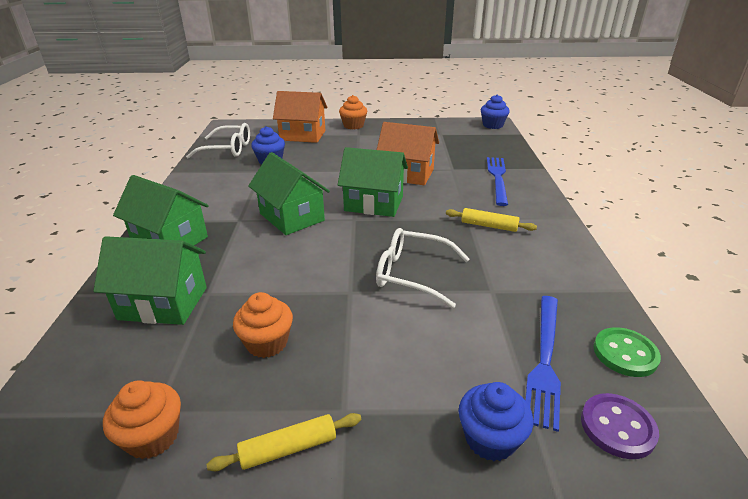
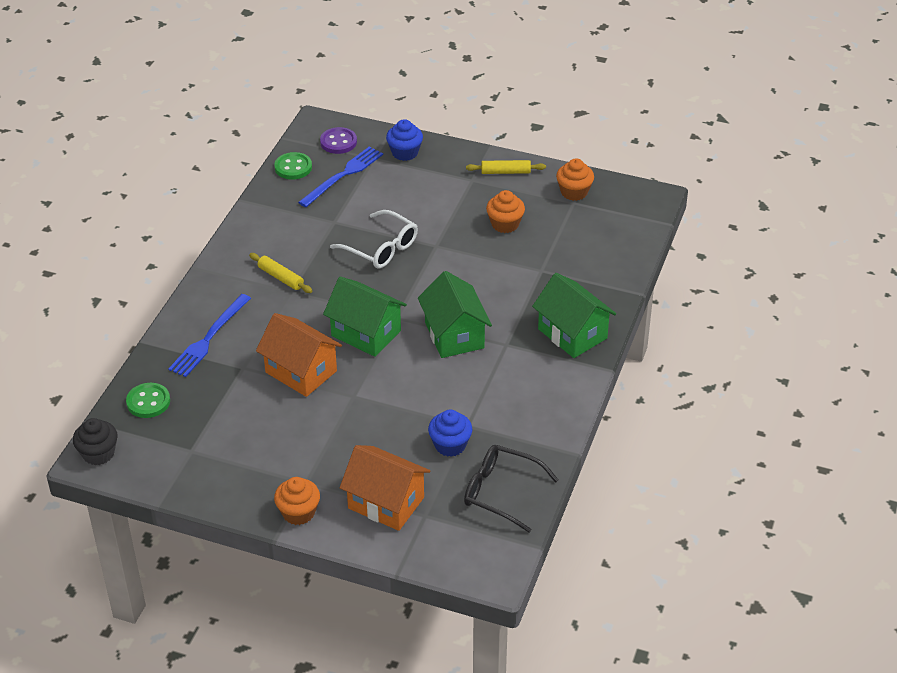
camera: 160 degrees left, 10 degrees up
(163, 303) = (574, 269): green house -> none
(227, 149) = (501, 492): white glasses -> black glasses
(492, 125) = (98, 453): blue cupcake -> black cupcake
(494, 145) = (148, 402): none -> green button

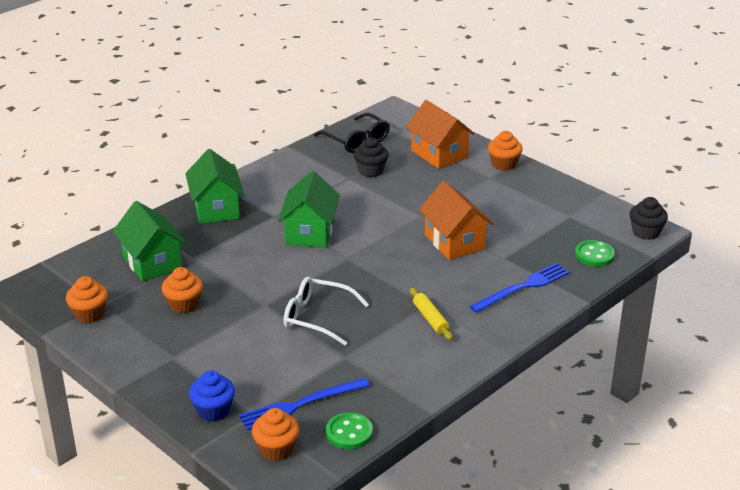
camera: 155 degrees left, 10 degrees down
(338, 142) = (276, 449): purple button -> orange cupcake
(366, 333) = (382, 254): green house -> green house (152, 263)
(381, 248) = (317, 317): white glasses -> white glasses turned 45 degrees counterclockwise
(450, 445) = (370, 171): blue cupcake -> black cupcake
(505, 172) = (131, 354): yellow rolling pin -> none

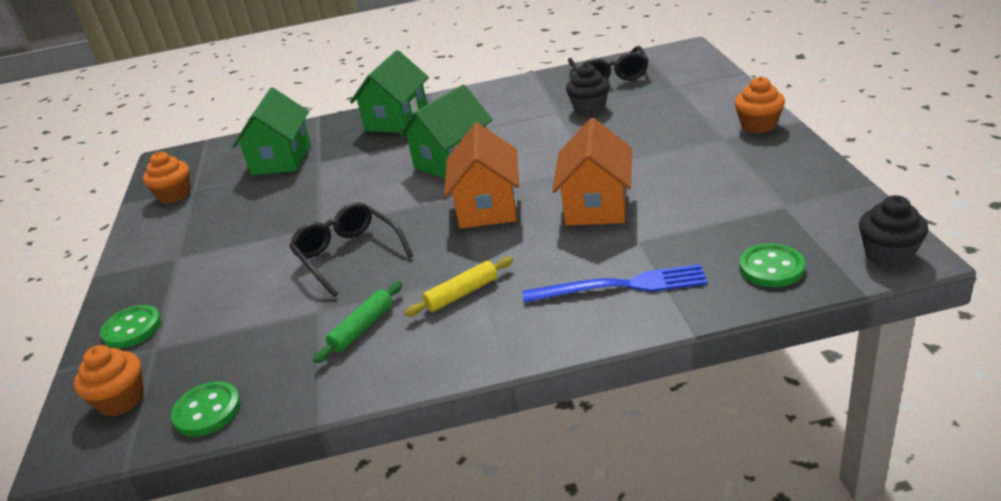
camera: 40 degrees right, 0 degrees up
(184, 304) = (253, 206): orange cupcake -> none
(213, 410) = (132, 329): blue cupcake -> green button
(300, 405) = (208, 354): blue fork -> none
(317, 317) = (348, 255): white glasses -> black glasses
(390, 357) = (362, 328): none -> green rolling pin
(430, 319) = (461, 294): yellow rolling pin -> yellow rolling pin turned 45 degrees clockwise
(439, 154) = (687, 102): orange house -> orange house (488, 207)

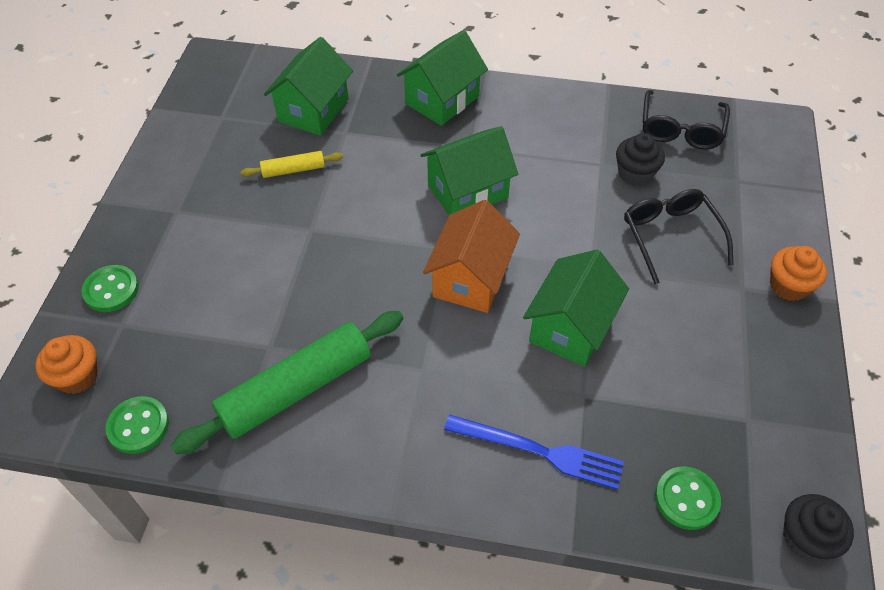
camera: 15 degrees right, 20 degrees up
(175, 195) = (202, 118): orange cupcake -> none
(348, 255) = (321, 284): black glasses -> black glasses (670, 236)
(362, 328) = (296, 389): green rolling pin -> green rolling pin, size x2.08
(461, 294) = (397, 388): yellow rolling pin -> yellow rolling pin (293, 170)
(596, 205) = (570, 327): orange house -> green house

